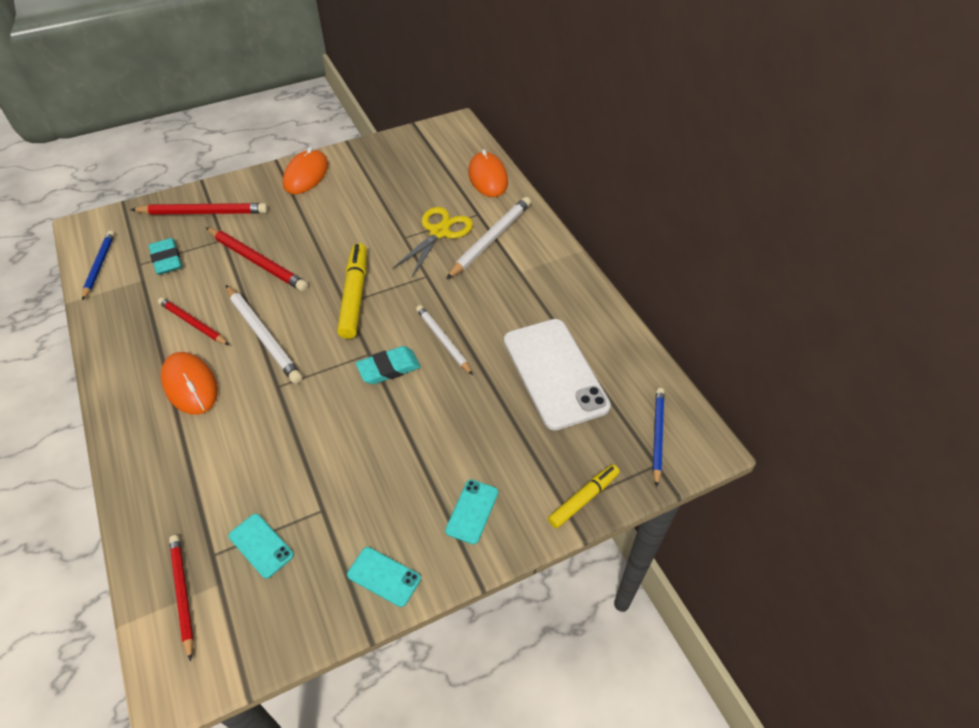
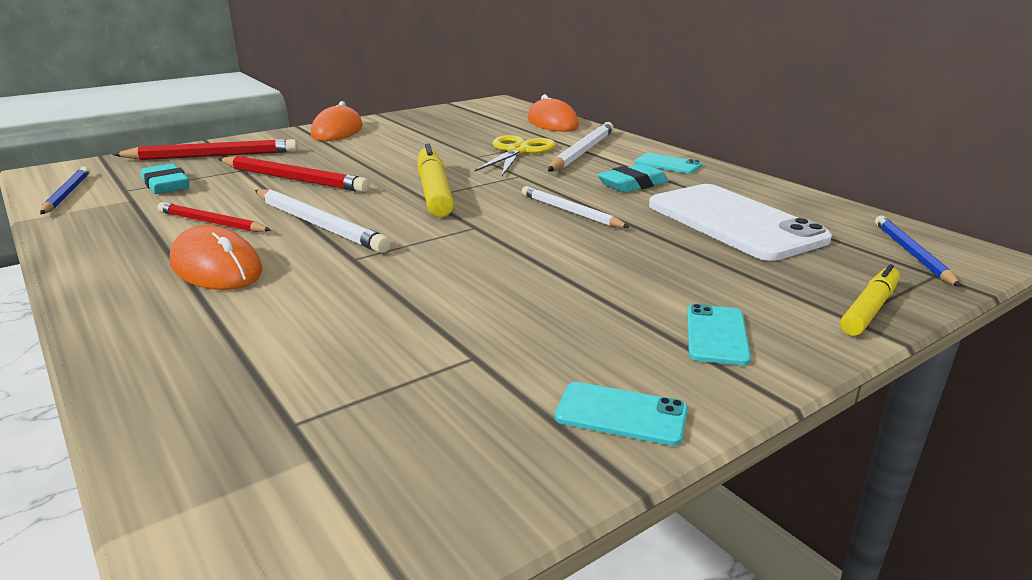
camera: 10 degrees left, 25 degrees down
(182, 594) = (242, 478): red pencil -> none
(261, 545) = (382, 403): turquoise phone -> turquoise phone (667, 164)
(388, 368) = (509, 234): turquoise eraser -> turquoise eraser (632, 184)

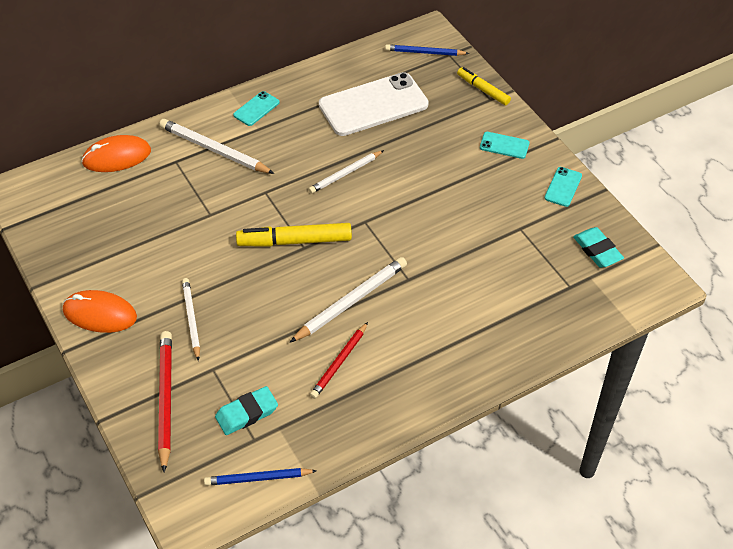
camera: 85 degrees left, 25 degrees up
(216, 267) = (415, 344): orange mouse -> none
(293, 179) = (248, 328): red pencil -> none
(318, 158) = (191, 319): none -> white pencil
(518, 151) = (203, 188): yellow scissors -> none
(632, 184) = (298, 135): turquoise eraser -> turquoise eraser (597, 250)

